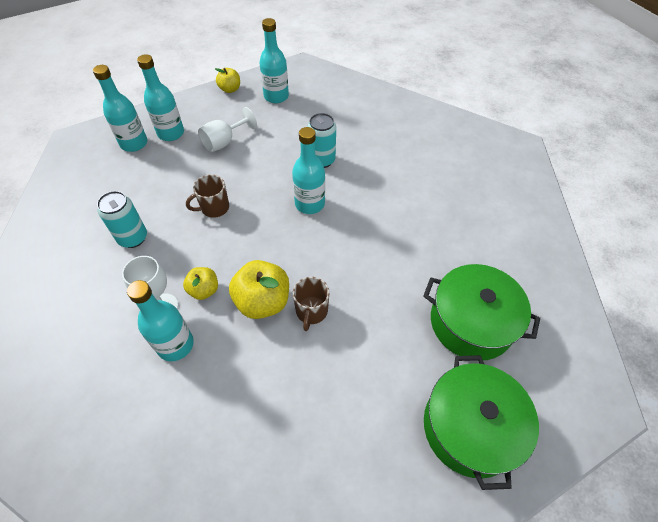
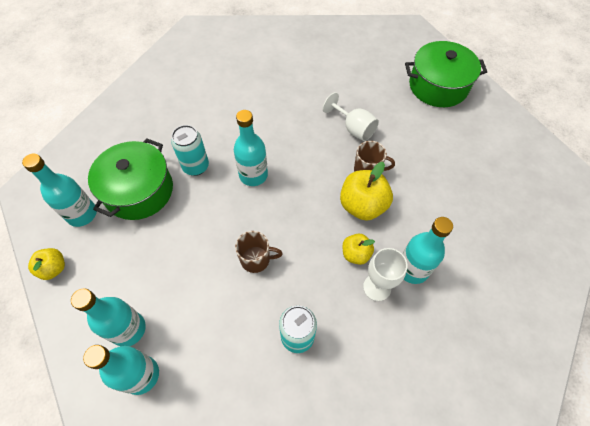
camera: 90 degrees left, 5 degrees up
(214, 208) = (256, 259): brown mug -> brown mug turned 60 degrees counterclockwise
(224, 142) = (155, 262): white goblet -> white goblet (353, 128)
(471, 322) = (365, 77): green pot -> green pot (139, 191)

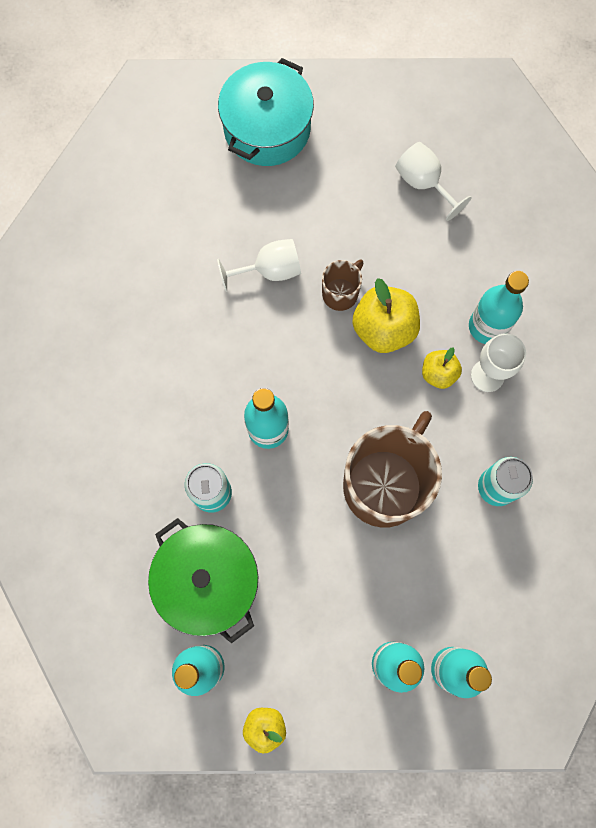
camera: 60 degrees left, 15 degrees up
(256, 259) = (385, 484): brown mug -> brown mug, size x2.14
(438, 86) = (267, 128): green pot -> turquoise pot
(478, 180) = (424, 183): none -> white goblet

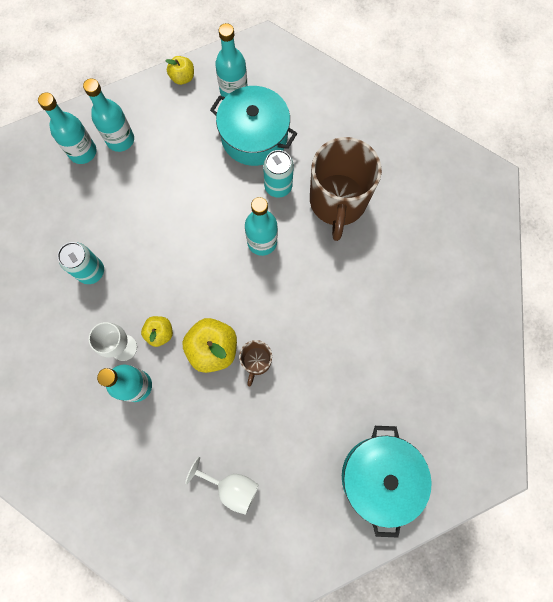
camera: 155 degrees right, 0 degrees up
(208, 581) = (254, 136): green pot -> turquoise pot
(269, 270) = (317, 355): white goblet -> none
(385, 484) = (167, 241): brown mug -> brown mug (337, 202)

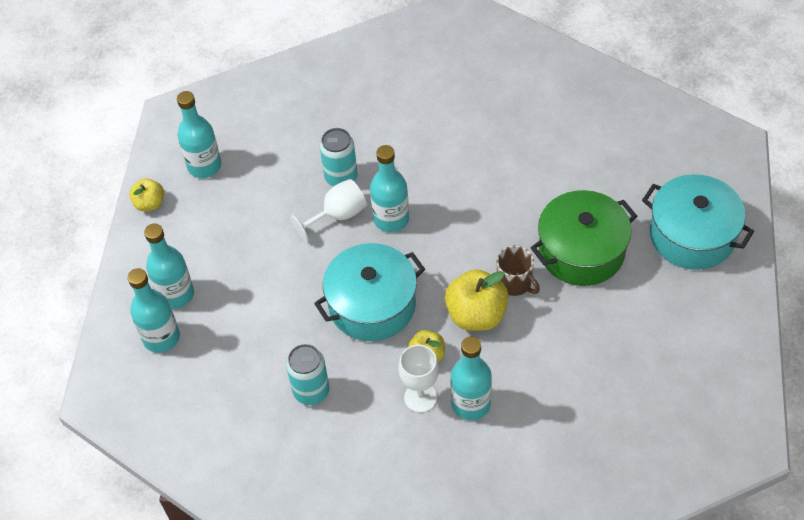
camera: 55 degrees left, 20 degrees down
(231, 486) = (630, 364): white goblet -> white goblet (337, 215)
(254, 136) = (270, 172): turquoise pot -> turquoise pot (372, 305)
(313, 396) = (581, 251): none -> green pot
(337, 202) = (395, 137): brown mug -> none

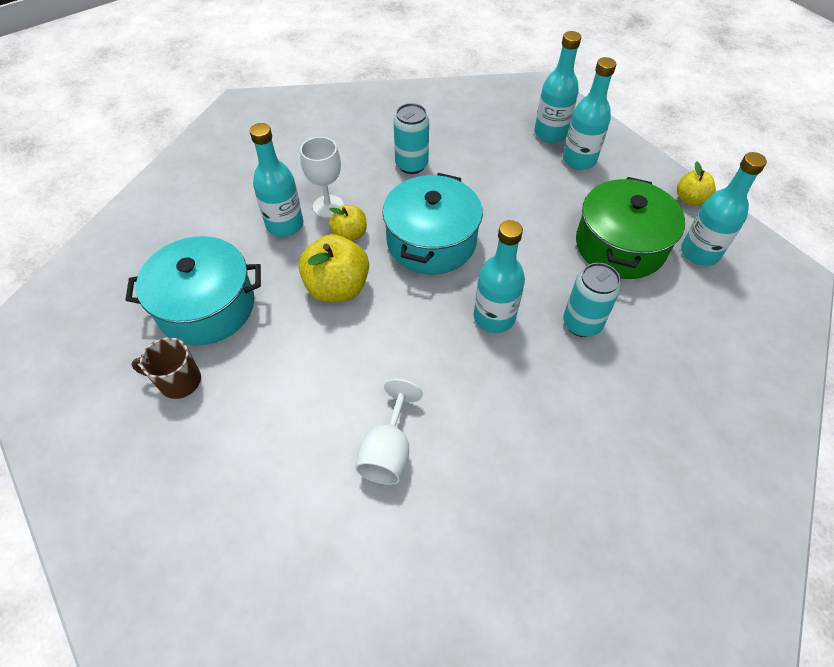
camera: 135 degrees right, 0 degrees up
(337, 215) = (542, 289): white goblet -> white goblet (388, 450)
(515, 283) = (326, 336): brown mug -> brown mug (179, 381)
(581, 251) = (283, 412): green pot -> green pot (620, 245)
(692, 235) = (165, 521): turquoise pot -> turquoise pot (206, 306)

